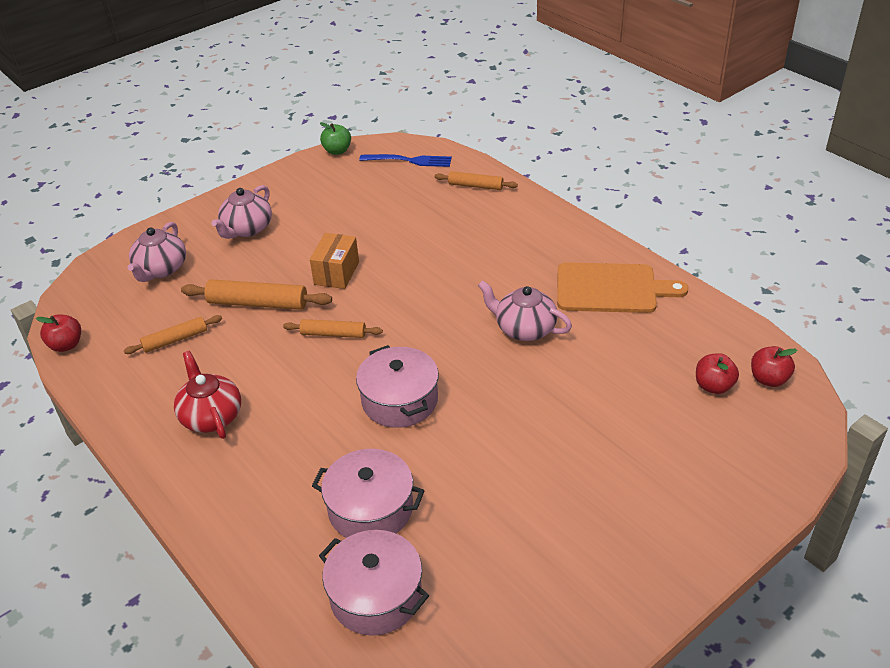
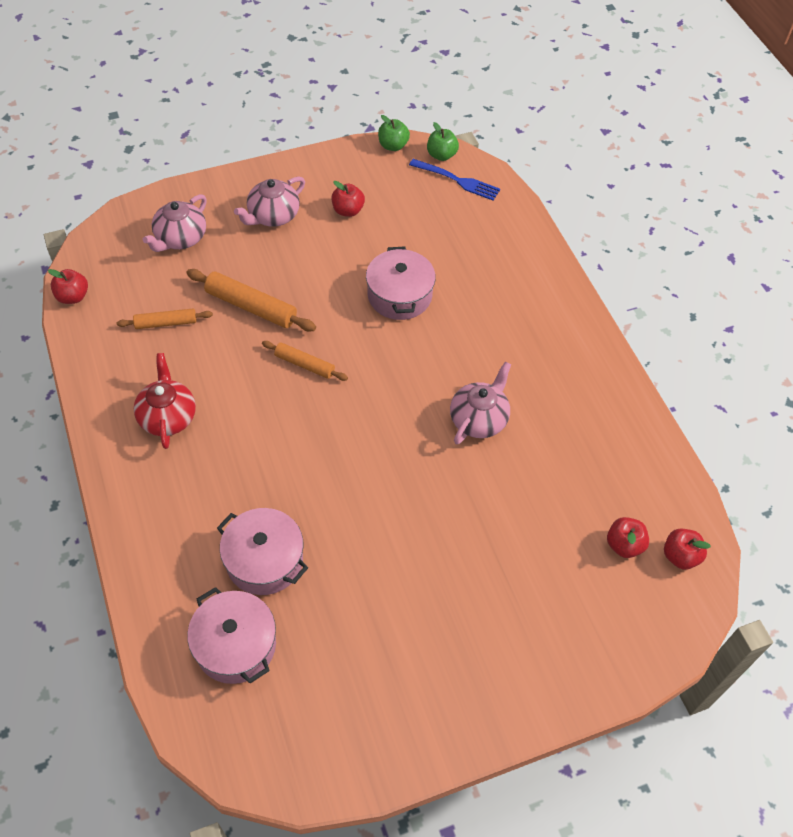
camera: 15 degrees right, 15 degrees up
(318, 207) = (348, 210): none -> red apple
(336, 273) = (334, 296): orange box -> none
(385, 147) = (441, 155): none -> green apple
(399, 400) = (334, 458): pink pot -> pink pot (399, 295)
(475, 186) = (508, 233): orange rolling pin -> none
(524, 329) = (479, 419): pink teapot -> pink teapot turned 75 degrees clockwise
(611, 288) = (582, 401): orange cutting board -> none

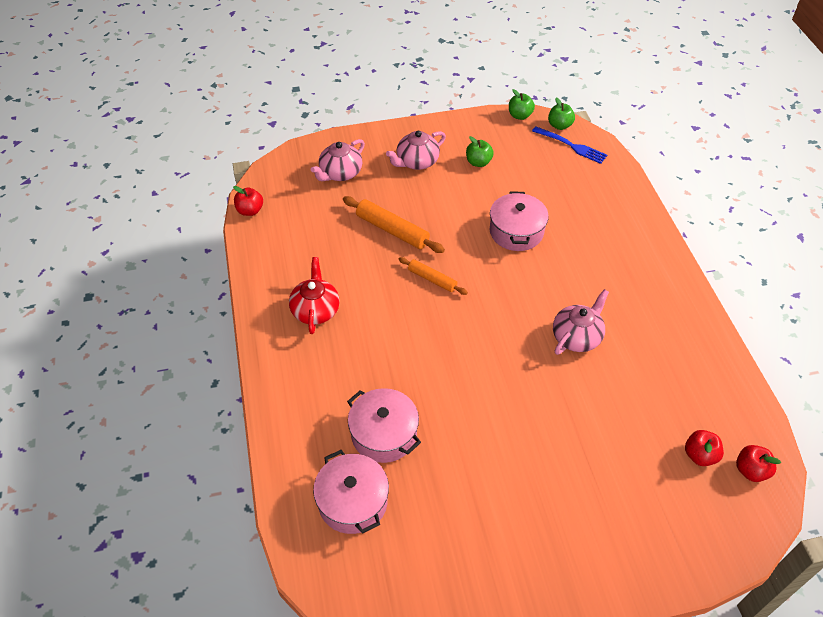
camera: 10 degrees right, 5 degrees down
(166, 323) = (322, 237): orange rolling pin -> none
(348, 210) = (478, 162): red apple -> green apple

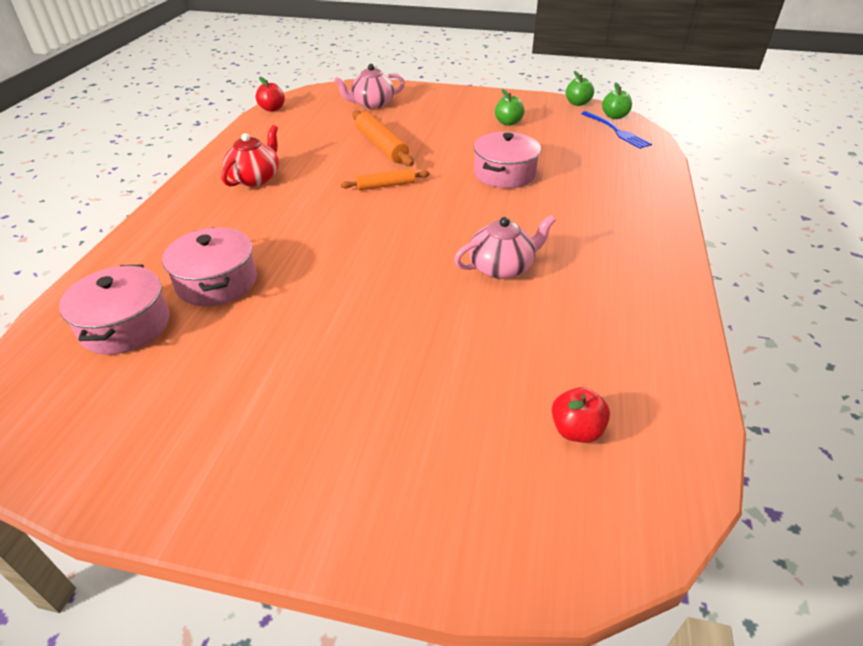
camera: 25 degrees right, 10 degrees down
(416, 162) = (448, 111): pink teapot -> none
(432, 279) = (386, 185): orange rolling pin -> orange rolling pin turned 75 degrees counterclockwise
(750, 470) = (644, 476): red apple -> none

